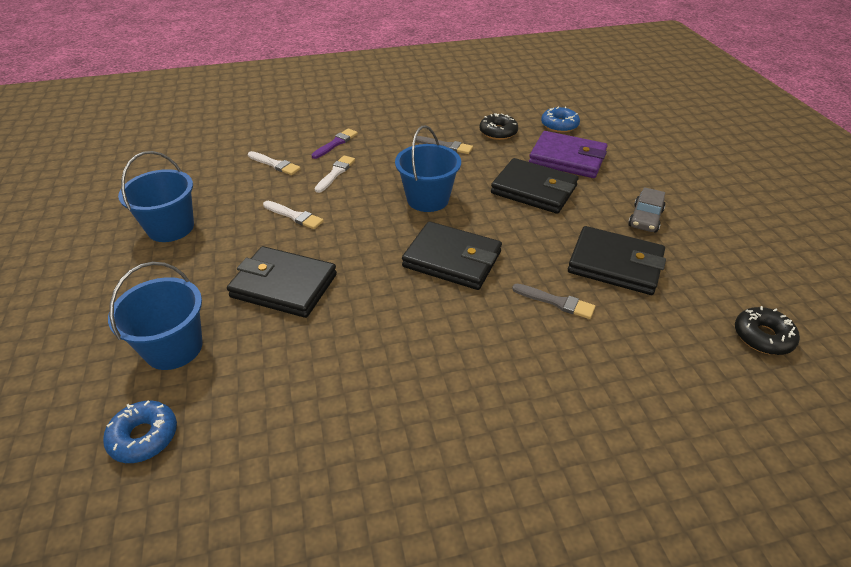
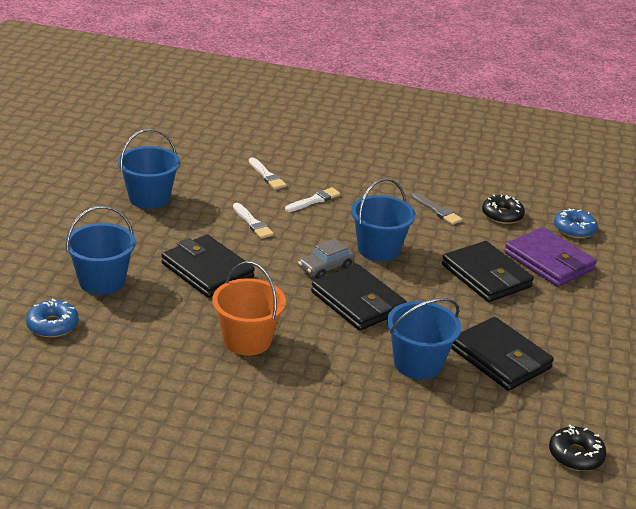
camera: 25 degrees right, 10 degrees down
(336, 143) = (335, 175): purple brush -> none
(381, 351) = (247, 340): none -> orange bucket
(556, 302) = (418, 363): grey brush -> blue bucket
(645, 218) = (571, 336): grey car -> grey car (325, 267)

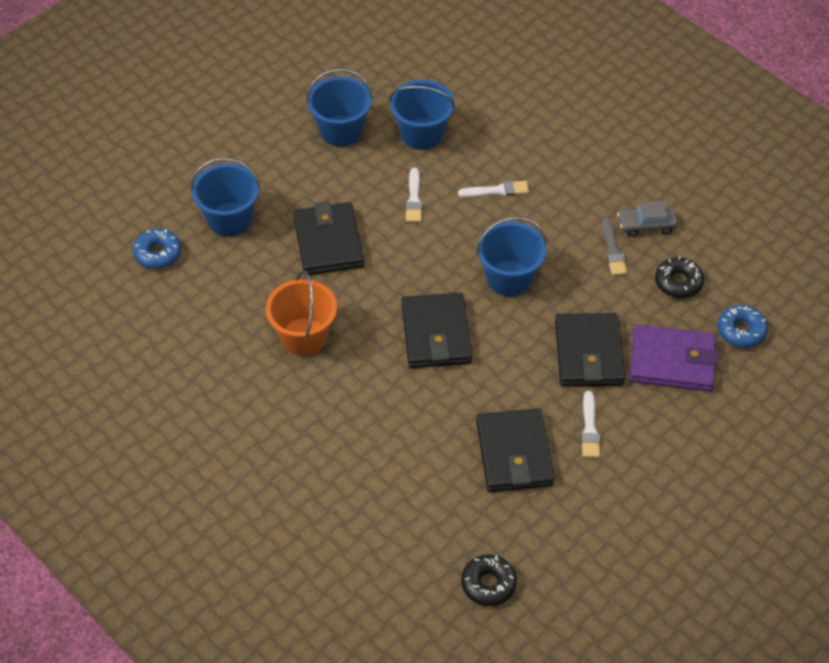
camera: 35 degrees right, 20 degrees up
(267, 176) = (476, 140): white brush -> white brush (590, 429)
(325, 267) = (439, 281): grey car -> grey car (646, 225)
(418, 363) = (432, 426): blue bucket -> blue bucket (422, 134)
(549, 261) = (672, 362): purple wallet -> purple wallet turned 75 degrees counterclockwise

